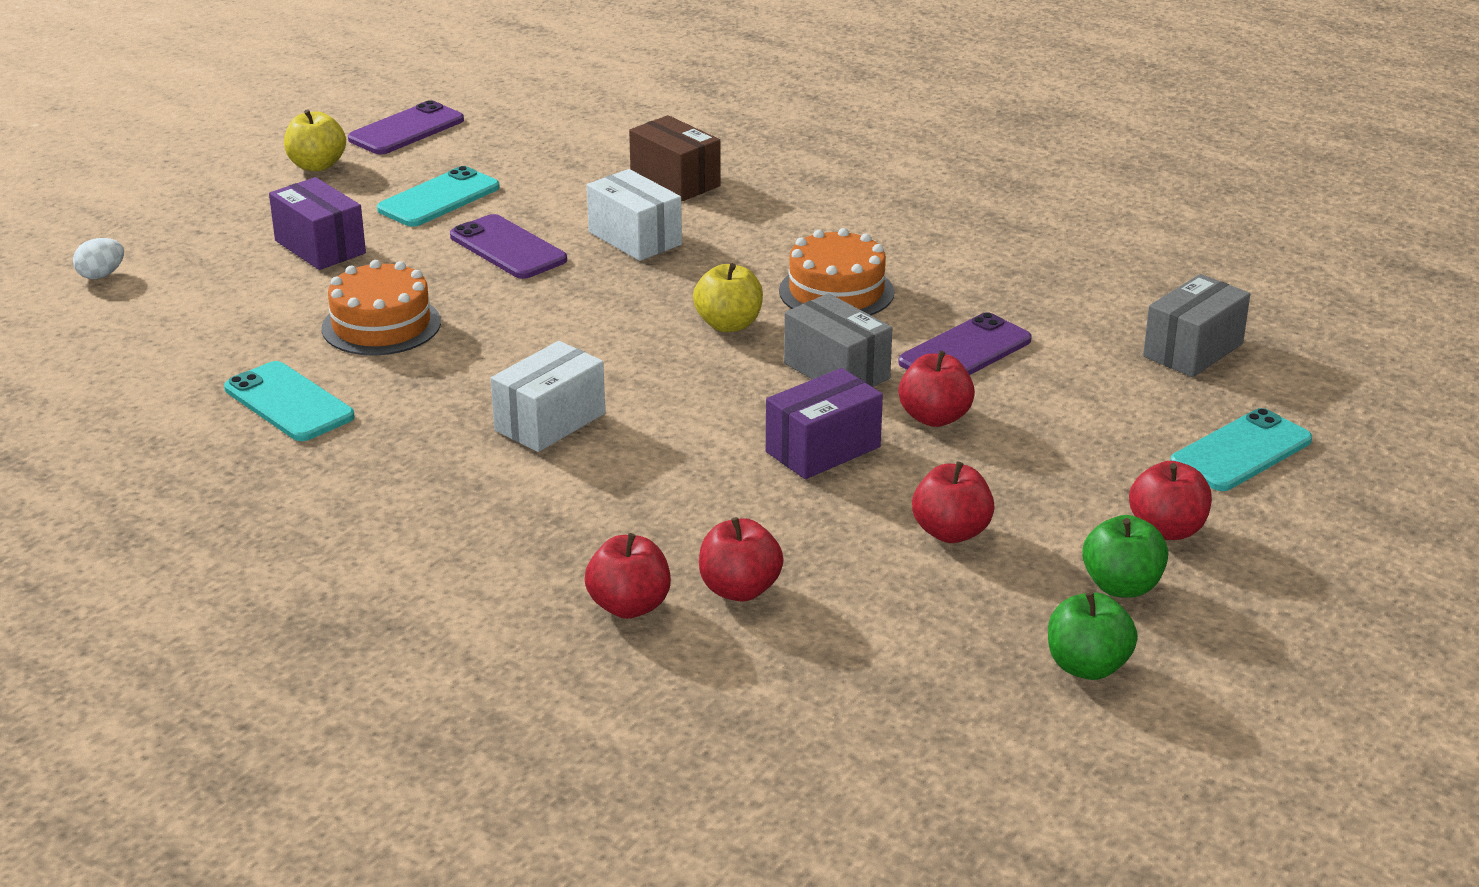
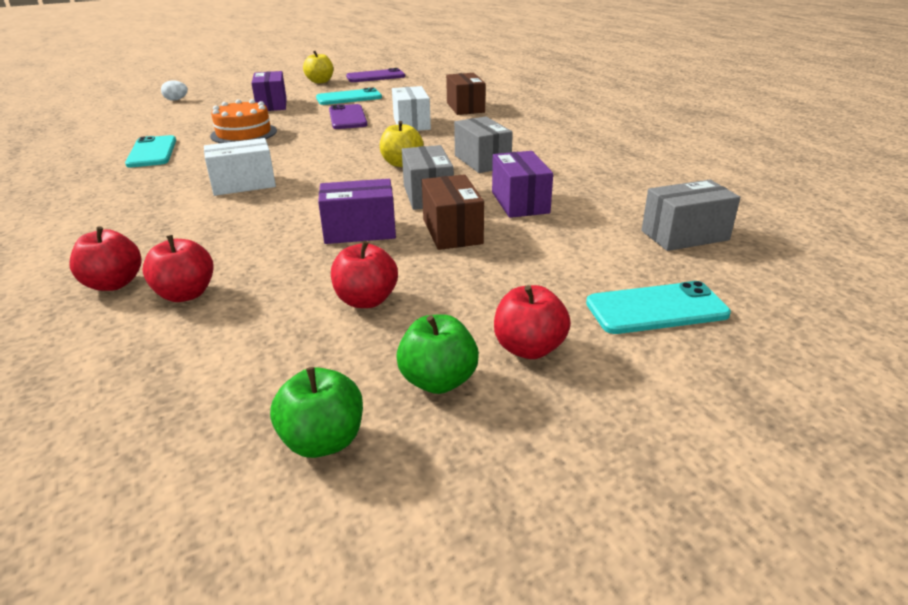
camera: 30 degrees right, 0 degrees up
(836, 292) = (482, 161): orange cake -> grey box
(934, 418) = (452, 231): red apple -> brown box
(965, 351) = (520, 202): purple phone -> purple box

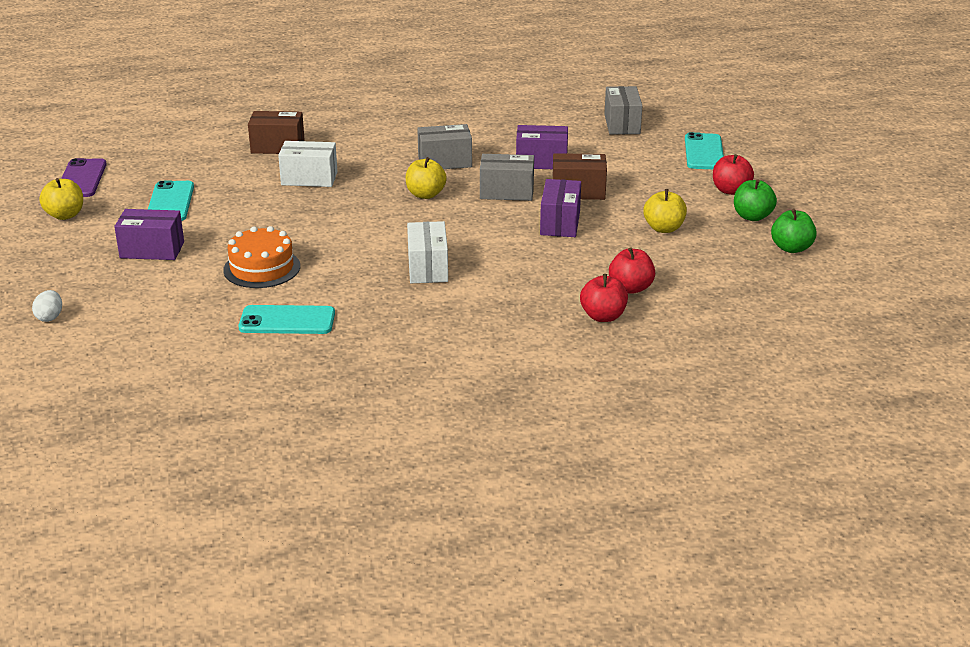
camera: 75 degrees left, 0 degrees up
(347, 117) = (255, 208): purple phone -> none
(366, 300) = (663, 228): red apple -> yellow apple

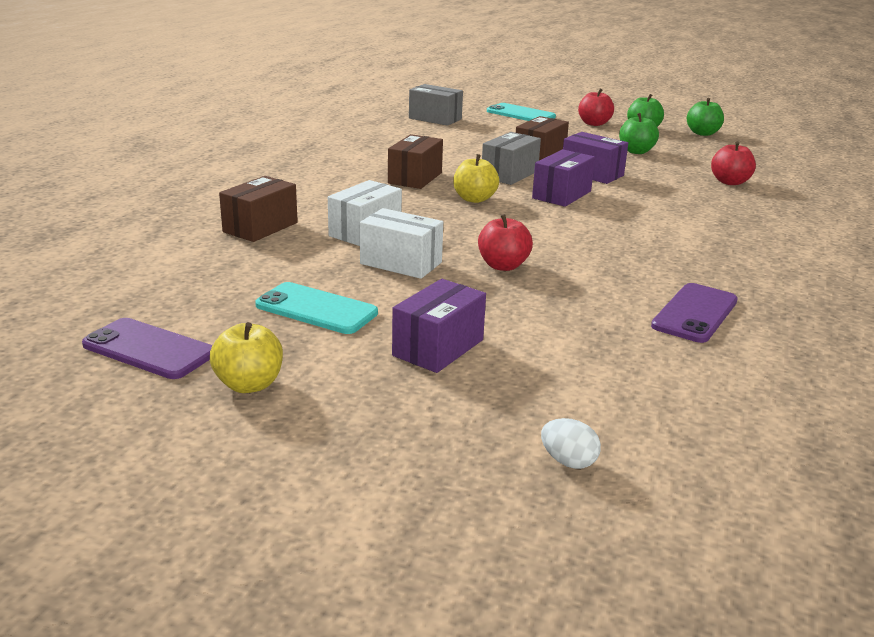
camera: 60 degrees left, 5 degrees down
(262, 268) = (556, 298): orange cake -> none
(287, 321) = (695, 313): turquoise phone -> purple phone
(428, 268) = (630, 232): white box -> white box (401, 263)
(445, 162) = (415, 178): grey box -> brown box
(541, 162) = (467, 152): purple box -> purple box (562, 195)
(603, 316) = (773, 200): red apple -> red apple (503, 266)
(663, 228) = (636, 151): yellow apple -> green apple

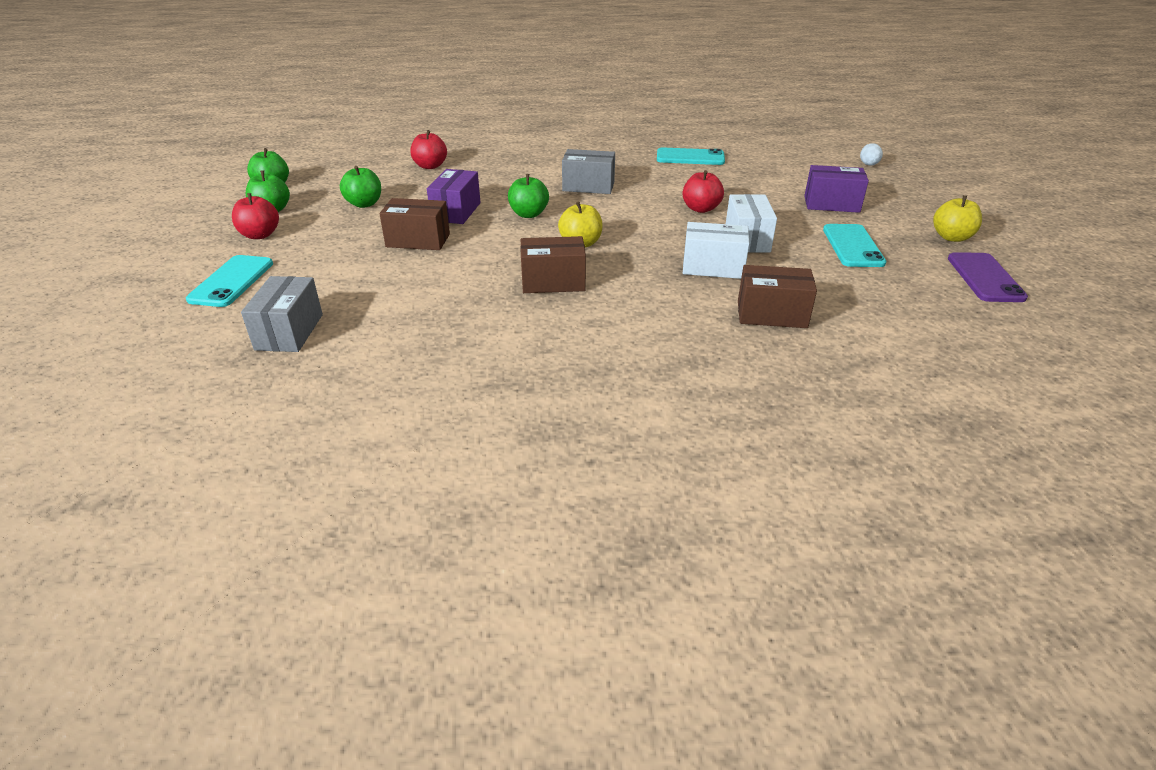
camera: 115 degrees left, 10 degrees up
(509, 174) = (494, 243): grey box -> grey box (588, 186)
(562, 195) = (528, 214): purple box -> green apple
(695, 313) = (690, 157): purple phone -> turquoise phone

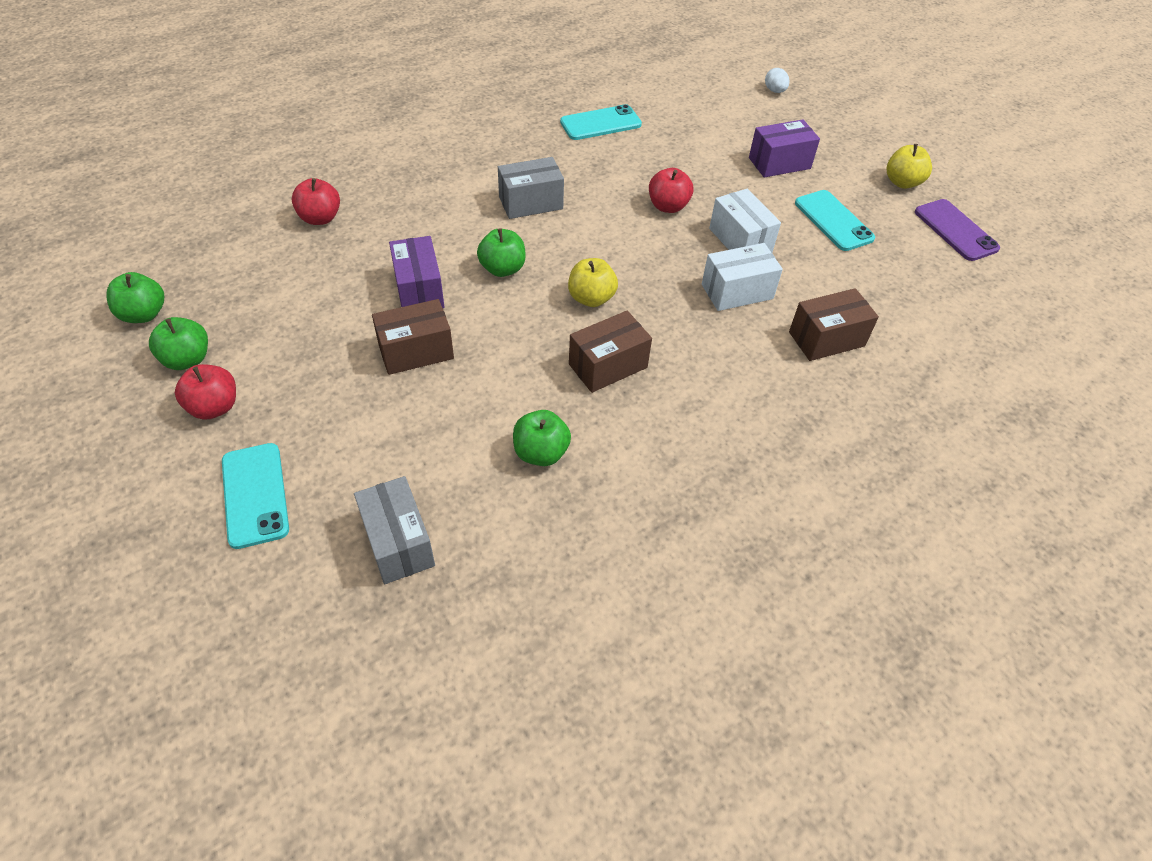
camera: 30 degrees left, 15 degrees up
(364, 204) = (297, 310): green apple -> green apple (541, 453)

